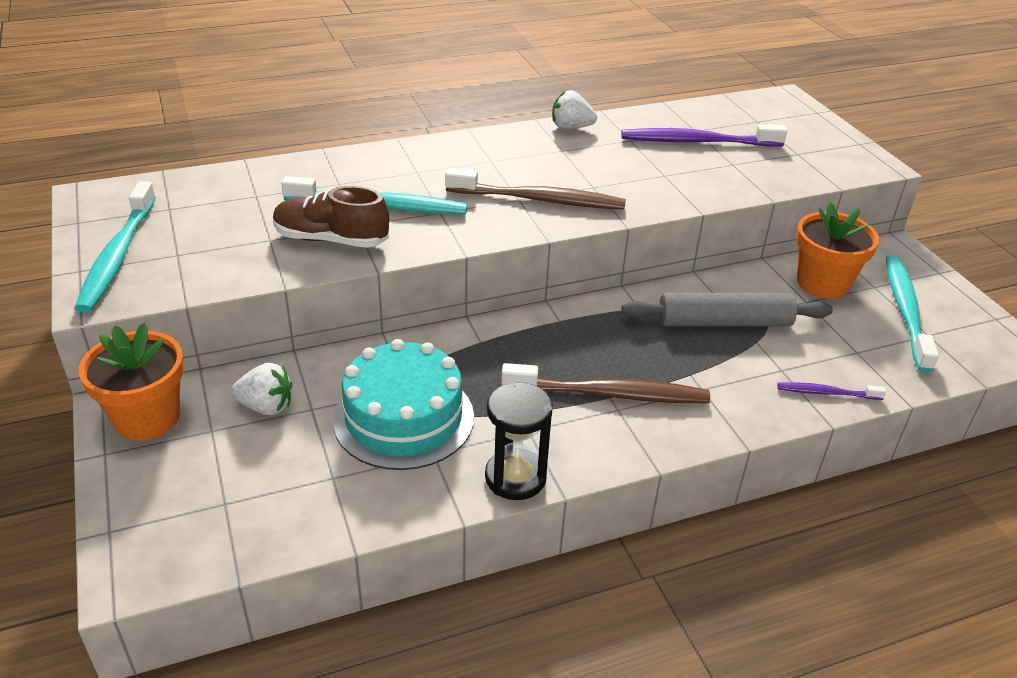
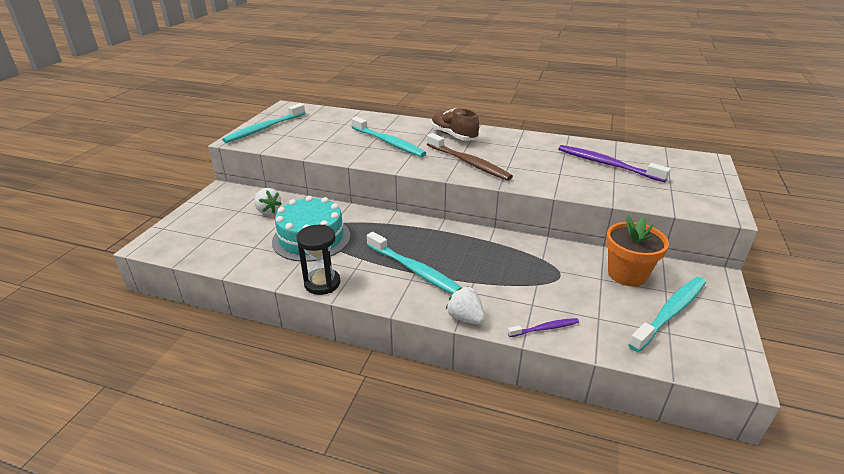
camera: 40 degrees right, 5 degrees down
(147, 418) = (225, 197): orange flower pot -> none
(331, 240) = (348, 148): brown shoe -> brown shoe (453, 136)
(571, 127) = (537, 138): white strawberry -> white strawberry (465, 318)
(609, 394) = (416, 271): brown toothbrush -> turquoise toothbrush
(724, 322) = (529, 267): grey rolling pin -> none
(827, 393) = (544, 328): purple toothbrush -> purple toothbrush turned 120 degrees clockwise

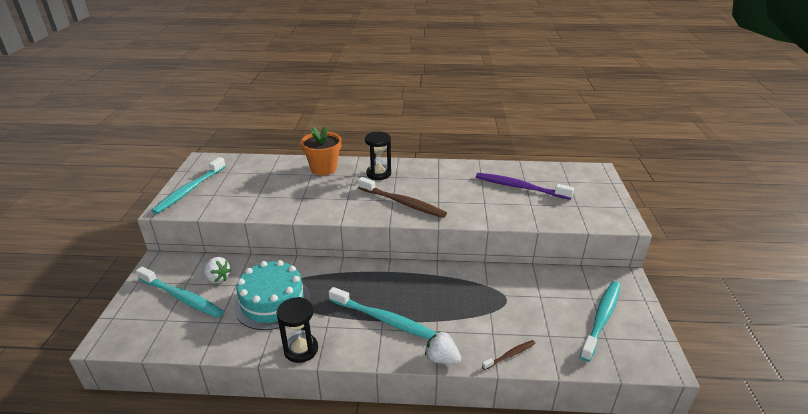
camera: 15 degrees left, 0 degrees up
(388, 142) = (320, 190): turquoise toothbrush -> turquoise toothbrush (181, 297)
(453, 136) = (378, 174): brown shoe -> black hourglass
(544, 328) = (510, 355): purple toothbrush -> brown toothbrush
(627, 274) = (559, 288): orange flower pot -> orange flower pot (323, 168)

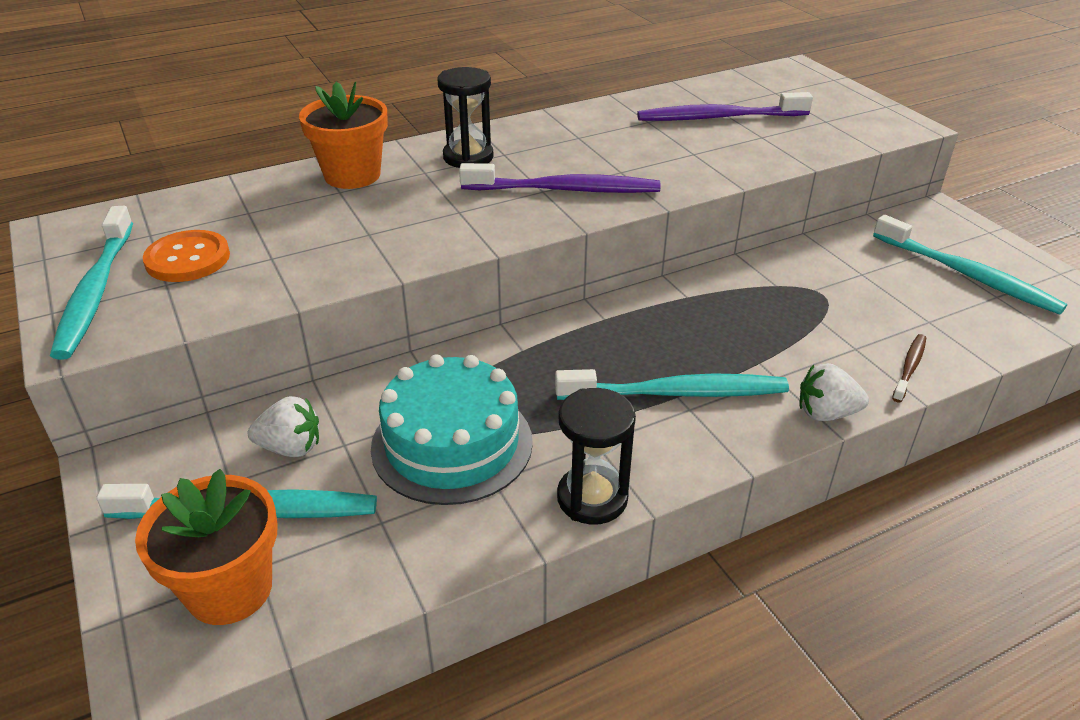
camera: 30 degrees left, 5 degrees up
(150, 324) = (229, 589): none -> orange flower pot
(230, 187) = (188, 259): none -> orange button
(402, 203) = (564, 190): brown toothbrush -> purple toothbrush
(601, 319) = (966, 274): turquoise toothbrush -> turquoise toothbrush turned 135 degrees clockwise

